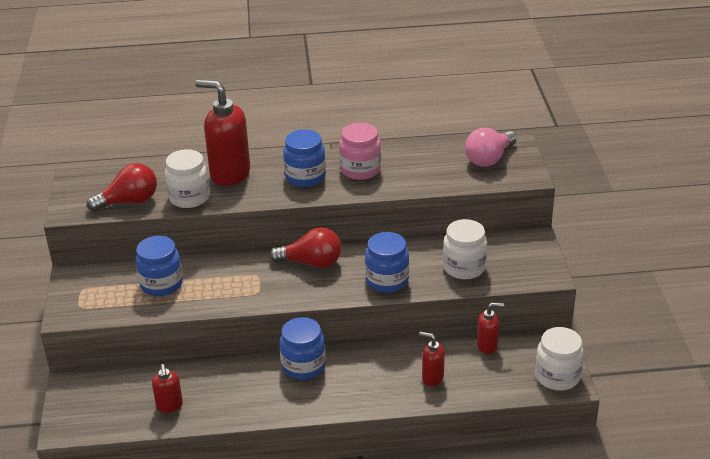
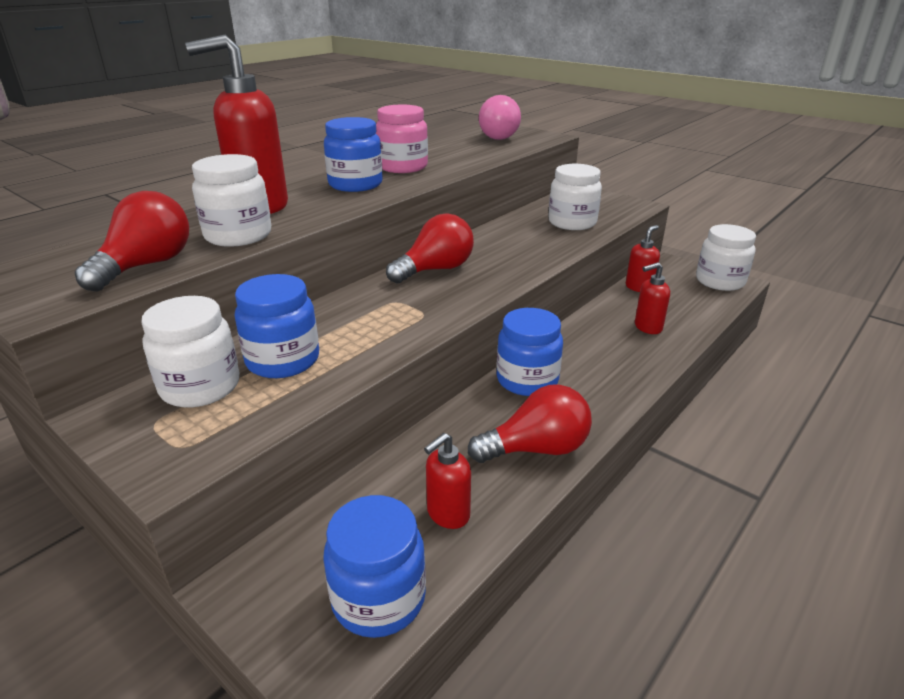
camera: 45 degrees left, 5 degrees down
(116, 280) = (200, 387): none -> white jar
(169, 406) = (447, 514): red soap dispenser -> red soap dispenser turned 105 degrees clockwise
(248, 404) = (536, 449): none -> red light bulb
(387, 280) = (531, 253): blue jar -> blue jar (378, 598)

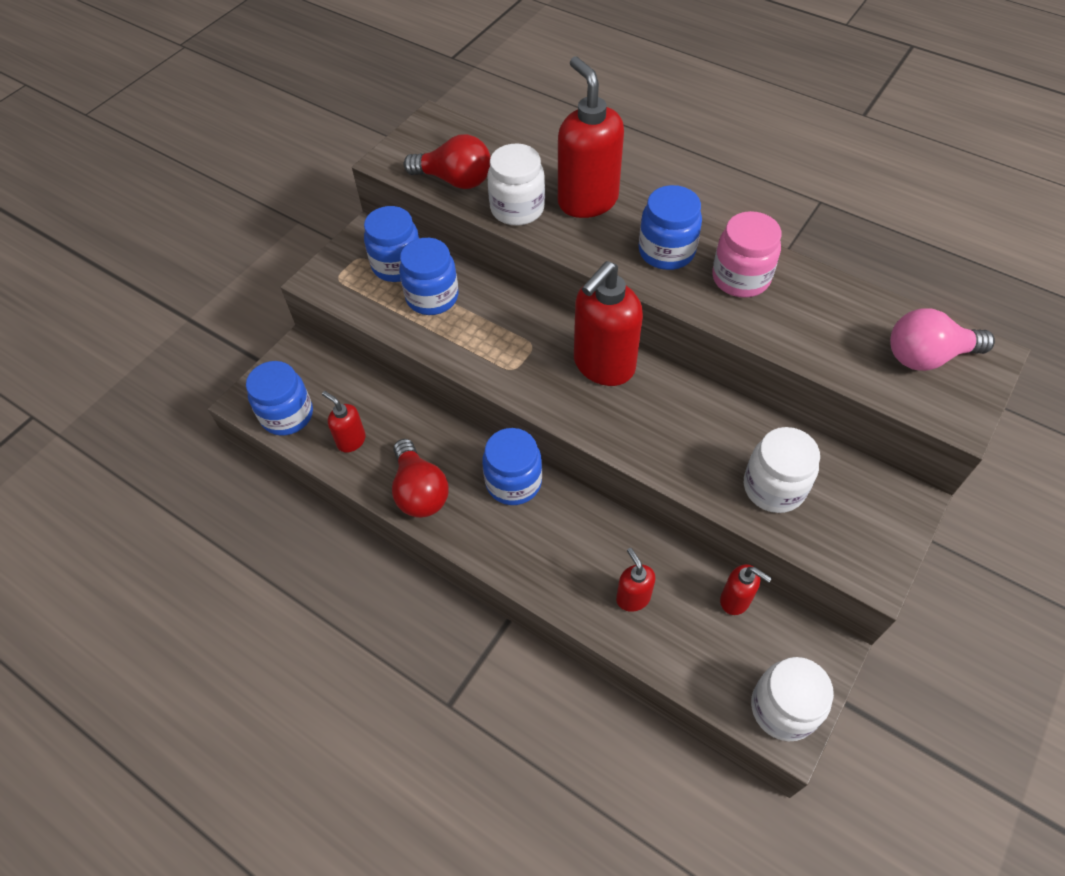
camera: 85 degrees right, 25 degrees up
(200, 387) = (397, 265): white jar -> blue jar
(435, 270) = (603, 365): red light bulb -> red soap dispenser

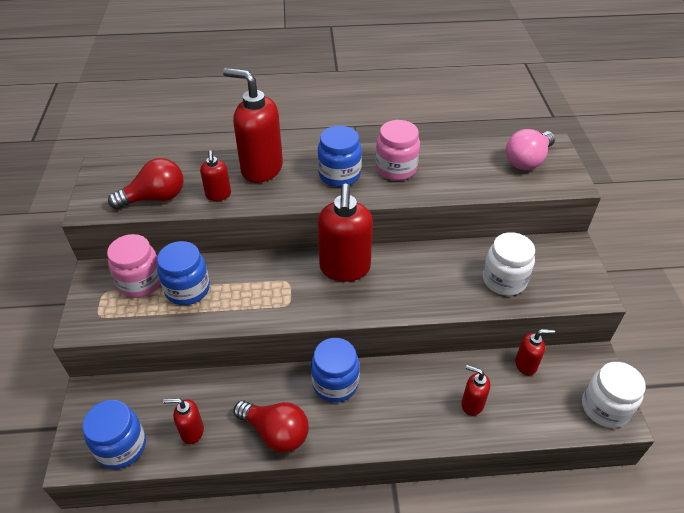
camera: 40 degrees left, 10 degrees down
(397, 265) = (140, 282): blue jar -> pink jar
(517, 209) = (218, 195): white jar -> red soap dispenser

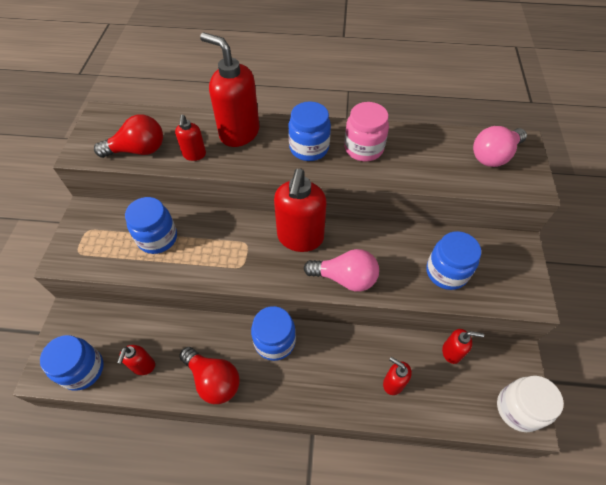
camera: 10 degrees right, 10 degrees up
(140, 282) = (119, 225): pink jar -> none
(192, 431) = (143, 366): red soap dispenser -> red soap dispenser turned 90 degrees counterclockwise
(401, 300) = (345, 278): none -> pink light bulb
(504, 280) = (446, 272): white jar -> blue jar

